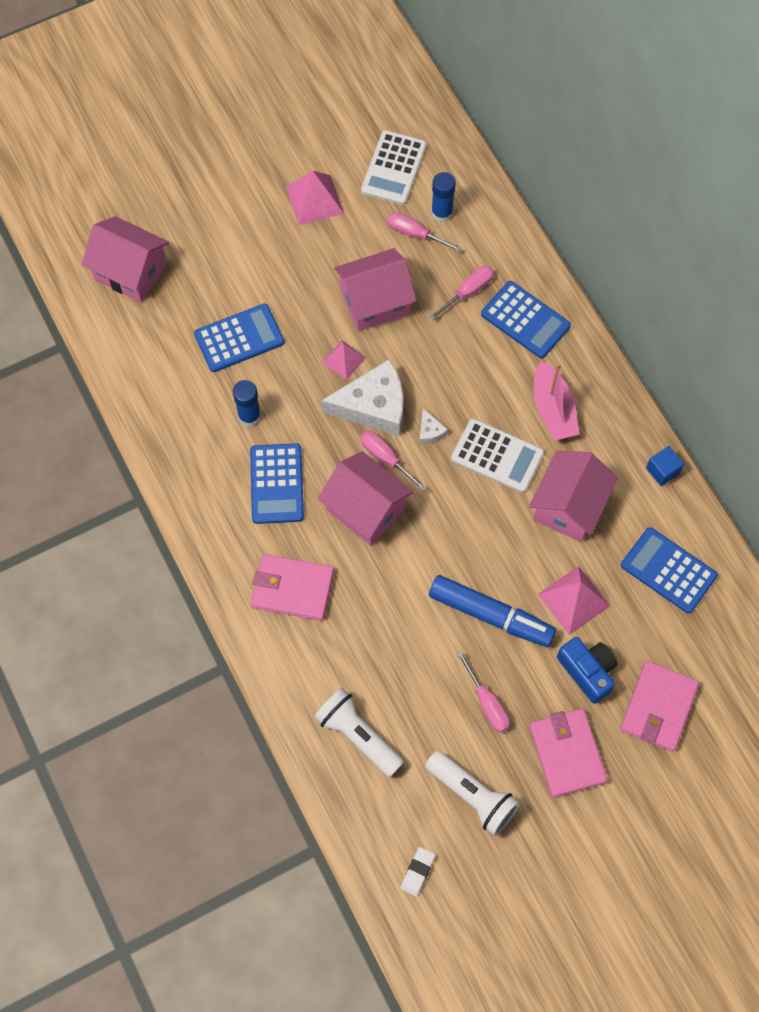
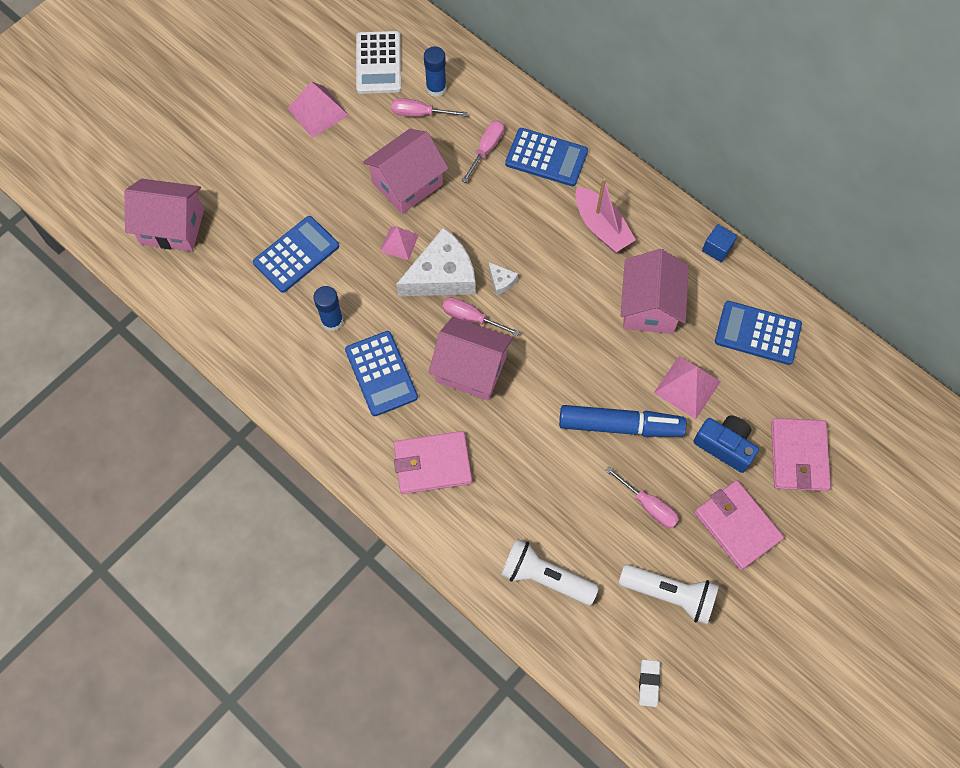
camera: 20 degrees left, 0 degrees up
(497, 456) = (569, 283): white calculator -> none

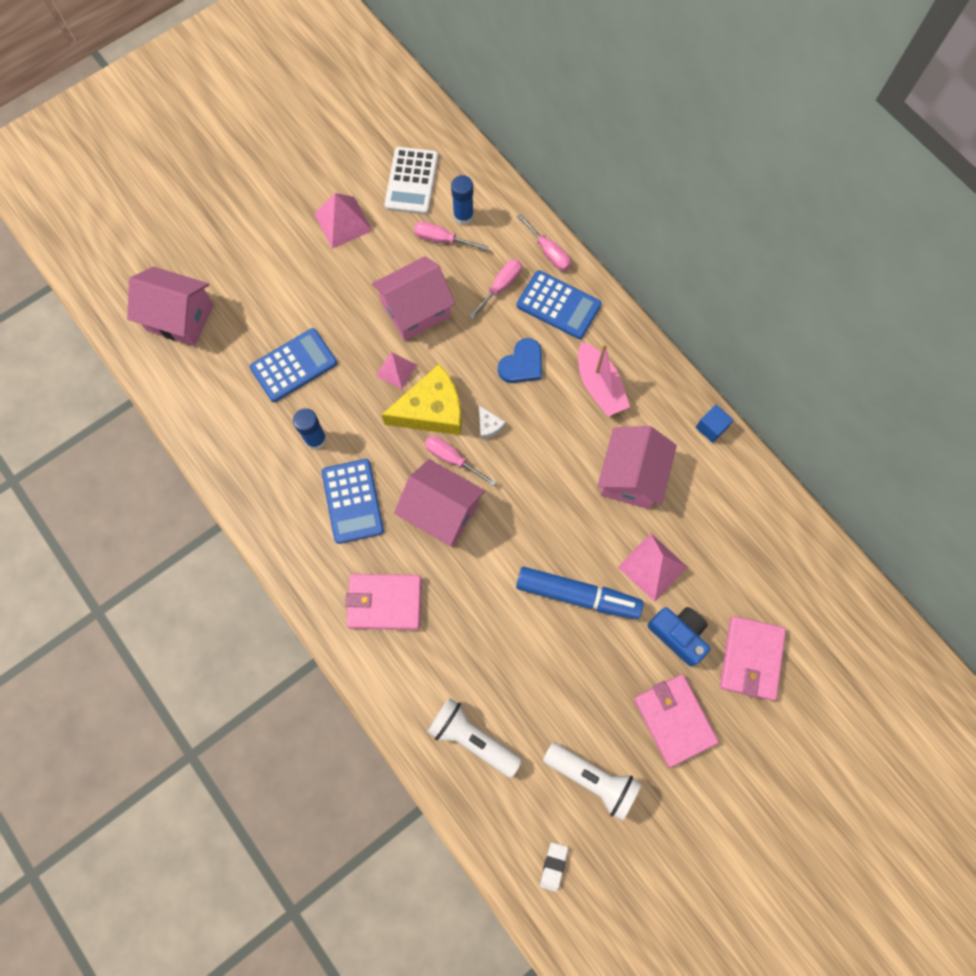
camera: 10 degrees right, 5 degrees up
(442, 275) = (432, 410): white cheese -> yellow cheese
(522, 218) = (522, 364): none -> blue heart
(648, 505) = (589, 683): pink screwdriver -> pink screwdriver (548, 252)
(757, 333) = (735, 523): blue calculator -> none

